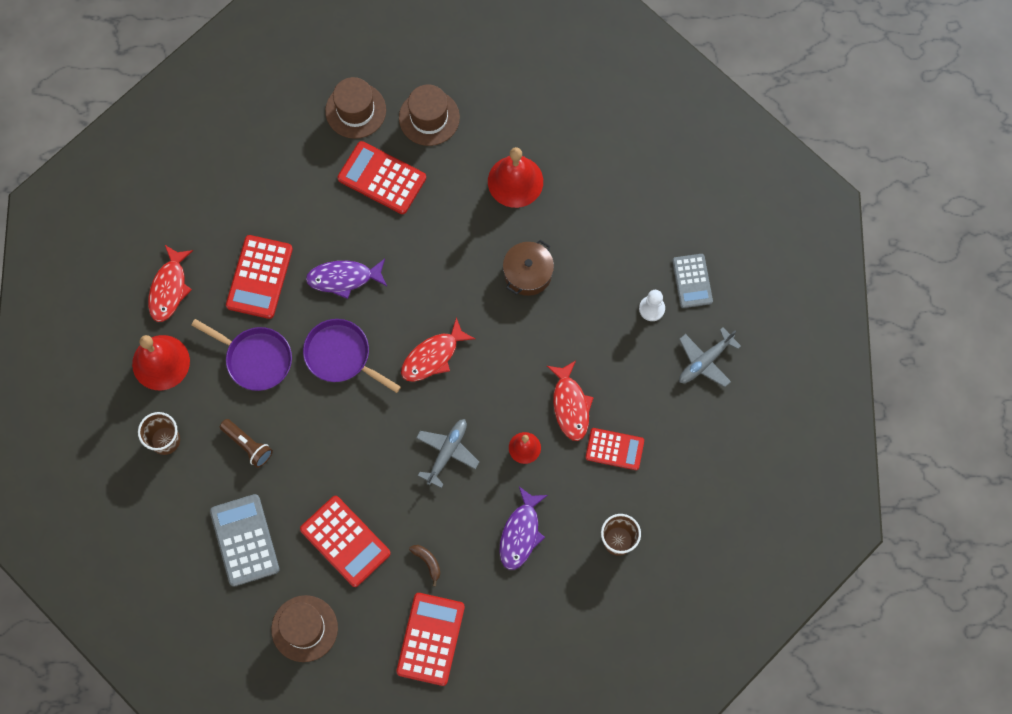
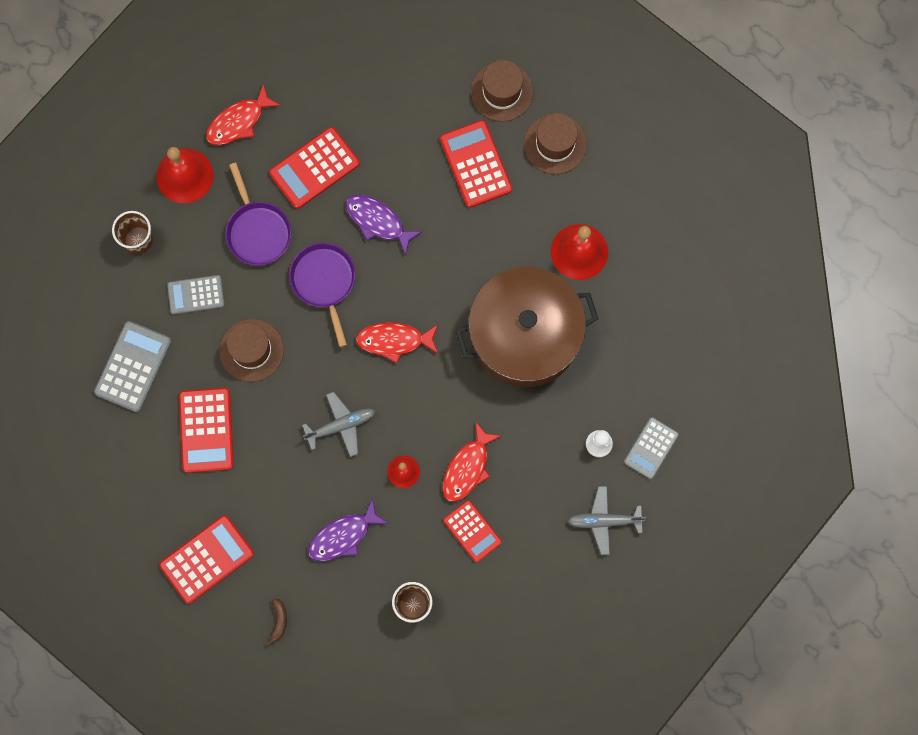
camera: 40 degrees right, 5 degrees up
(248, 445) = (196, 295): brown flashlight -> grey calculator
(304, 628) = (121, 471): brown hat -> brown hat (251, 350)
(427, 562) = (254, 498): brown banana -> brown banana (279, 621)
(528, 273) = (525, 334): brown pot -> brown pot, size x2.20

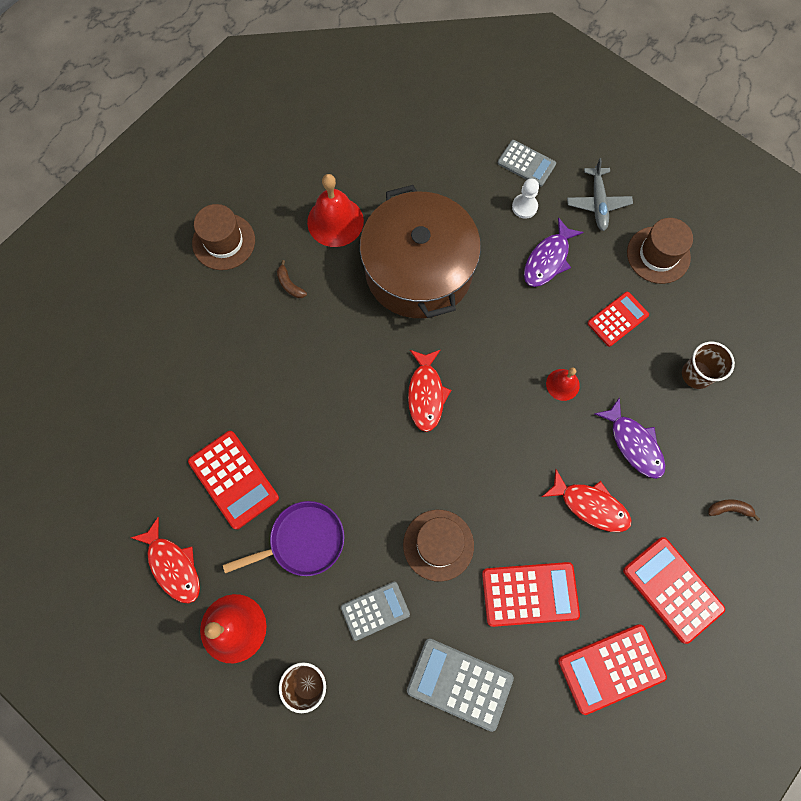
camera: 90 degrees left, 5 degrees down
(196, 295) = (375, 610): grey calculator -> grey calculator turned 105 degrees counterclockwise
(324, 282) = (362, 467): purple pan -> none
(340, 426) = (518, 448): grey plane -> none
(378, 221) = (297, 411): purple fish -> purple fish (548, 259)
(467, 468) = (555, 323): red fish -> red fish (590, 505)
(475, 164) = (240, 315): red calculator -> red calculator (611, 668)
(501, 92) = (164, 290): brown hat -> brown hat (658, 255)
(508, 210) = (290, 284): none -> brown banana

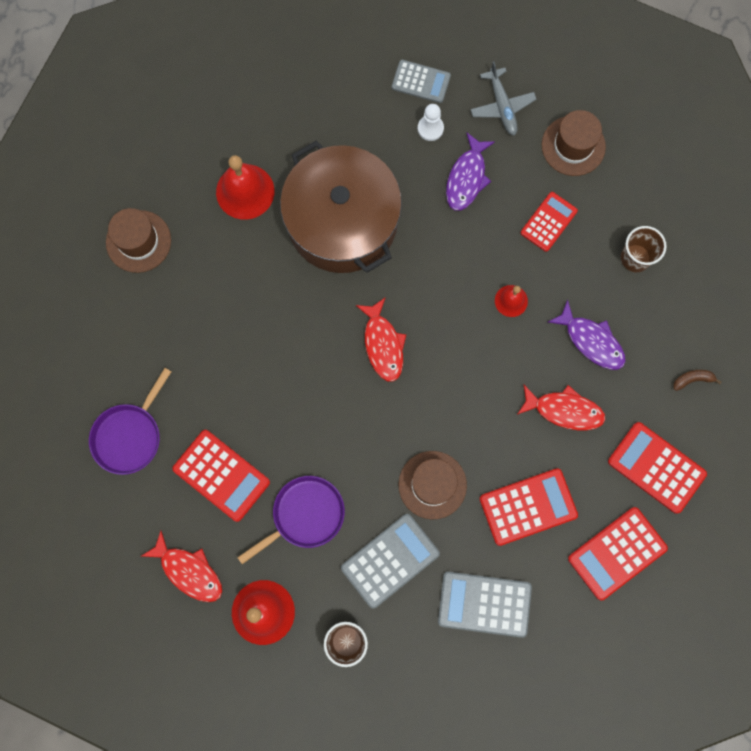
camera: 15 degrees left, 5 degrees up
(158, 418) = (129, 435): none -> purple pan
(290, 284) = (218, 269): brown banana -> none
(375, 610) = (390, 560): grey calculator -> grey calculator, size x1.50

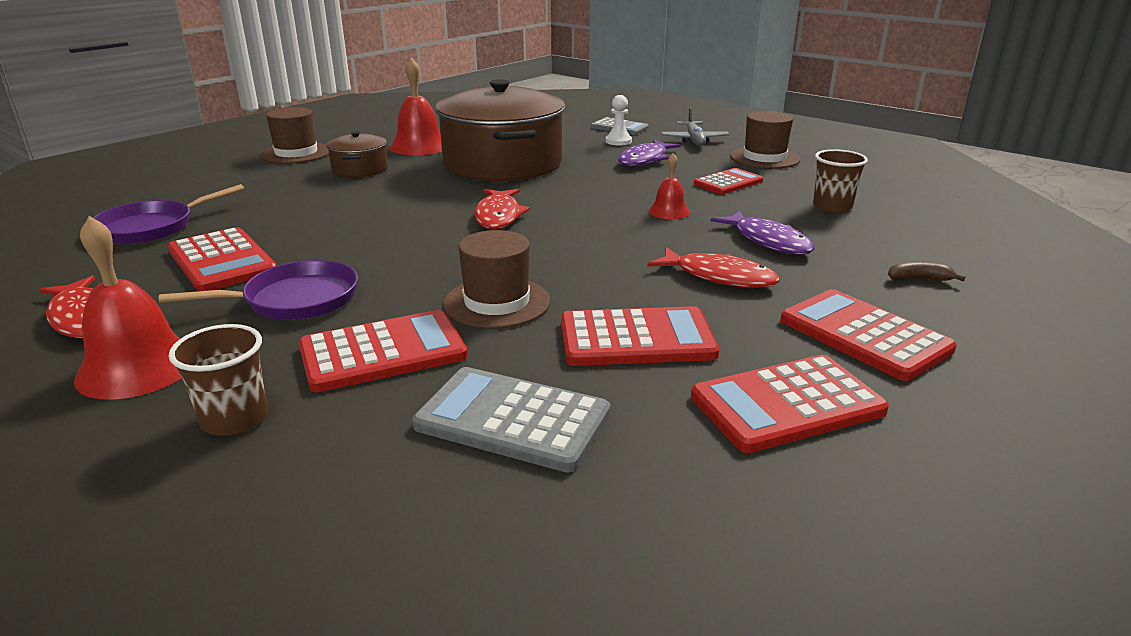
camera: 15 degrees right, 50 degrees down
(221, 269) = (360, 169): none -> brown pot
(390, 560) = (383, 352): grey calculator -> red calculator

